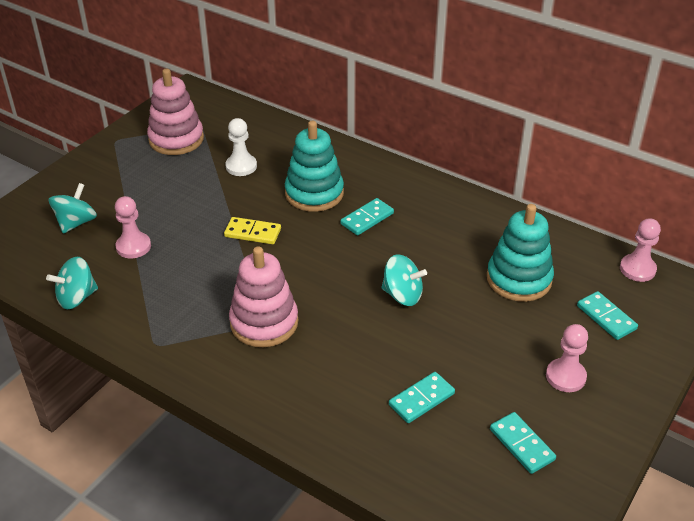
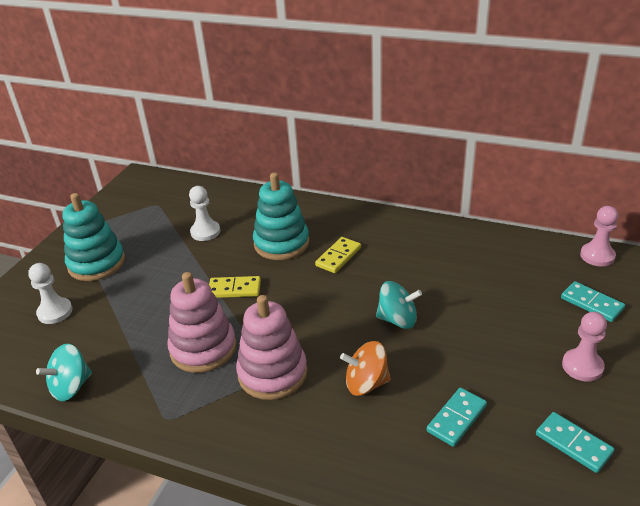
camera: 10 degrees left, 5 degrees down
(76, 222) = (55, 312): turquoise spinning top -> white pawn
(133, 246) = (119, 324): pink pawn -> none
(176, 139) = (137, 219): pink stacking toy -> pink stacking toy (203, 348)
(349, 350) = (366, 383): none -> orange spinning top
(367, 219) = (338, 257): turquoise domino -> yellow domino
(519, 279) = (498, 284): turquoise stacking toy -> turquoise stacking toy (97, 263)

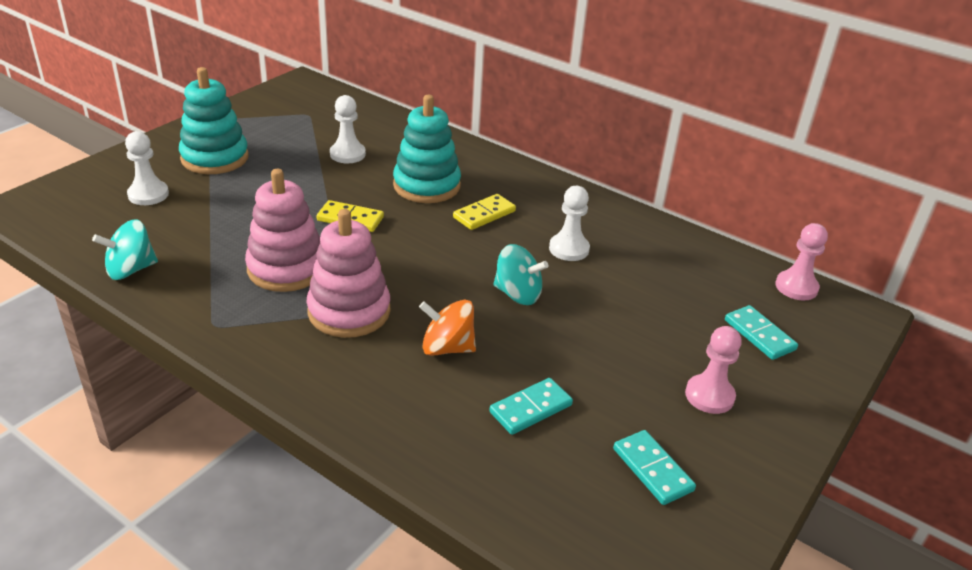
camera: 10 degrees right, 0 degrees up
(417, 269) = (569, 249): none -> white pawn

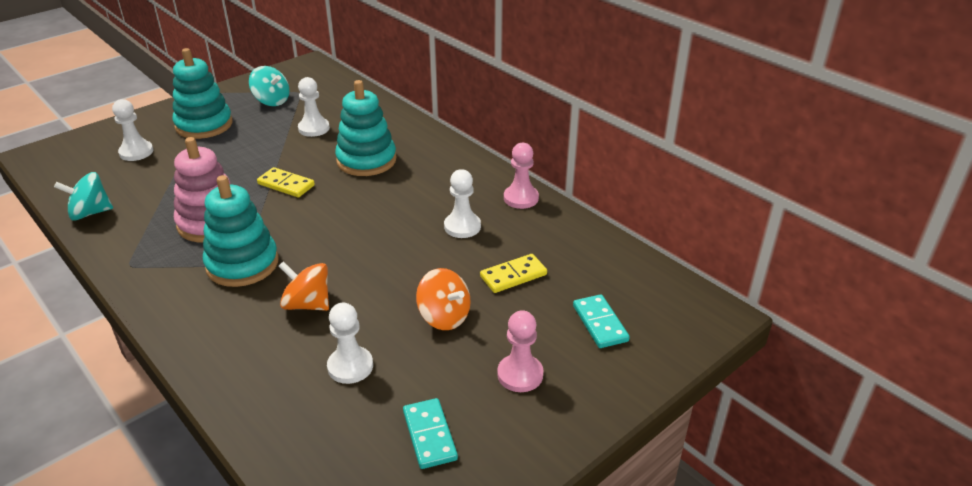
camera: 15 degrees right, 0 degrees up
(349, 311) = (242, 264): pink stacking toy -> turquoise stacking toy
(484, 214) = (403, 190): yellow domino -> yellow domino (513, 276)
(518, 294) = (394, 263): turquoise spinning top -> turquoise spinning top (272, 101)
(531, 409) = (350, 366): turquoise domino -> white pawn
(601, 345) = (444, 317): none -> orange spinning top
(796, 287) = (662, 282): pink pawn -> pink pawn (521, 198)

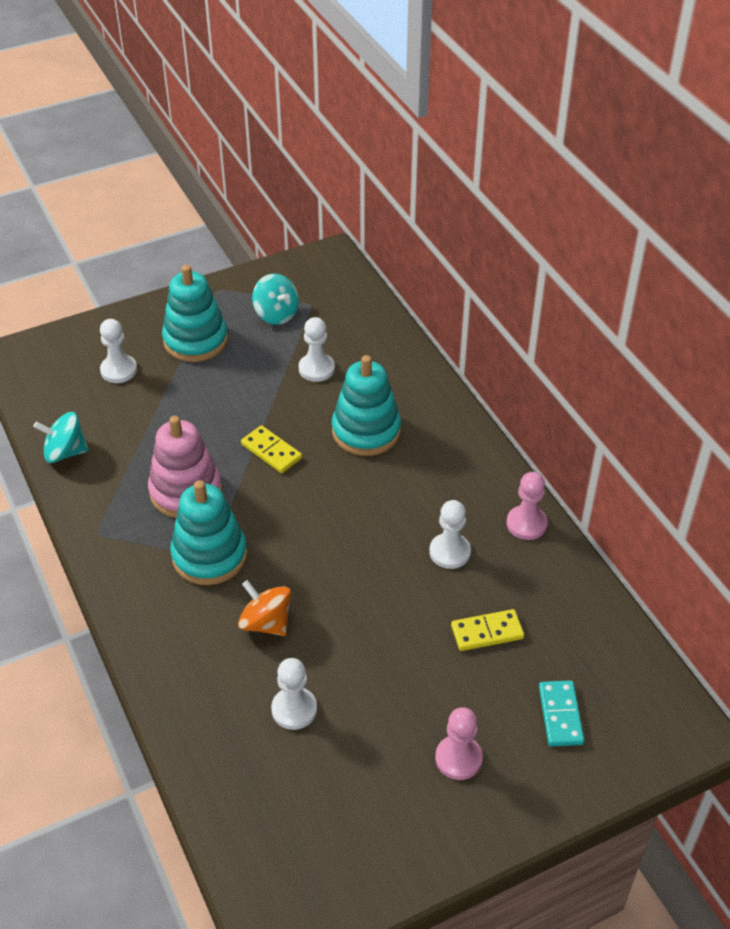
camera: 15 degrees right, 10 degrees up
(430, 435) = (353, 806): turquoise domino -> none
(444, 317) = (400, 670): orange spinning top -> none

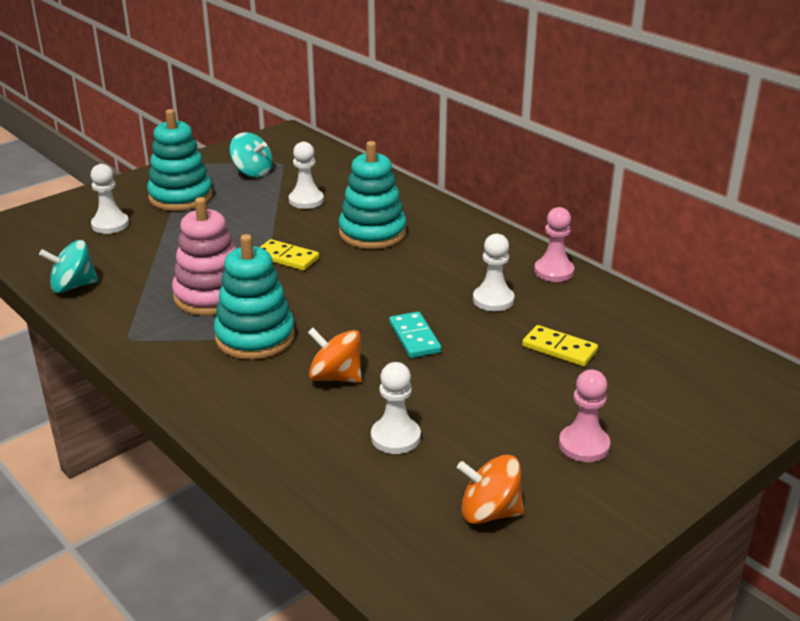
camera: 15 degrees left, 15 degrees down
(344, 815) = (489, 512): none -> orange spinning top
(487, 632) = (559, 349): yellow domino -> yellow domino turned 60 degrees clockwise
(560, 715) = (663, 395): turquoise domino -> turquoise domino (414, 337)

